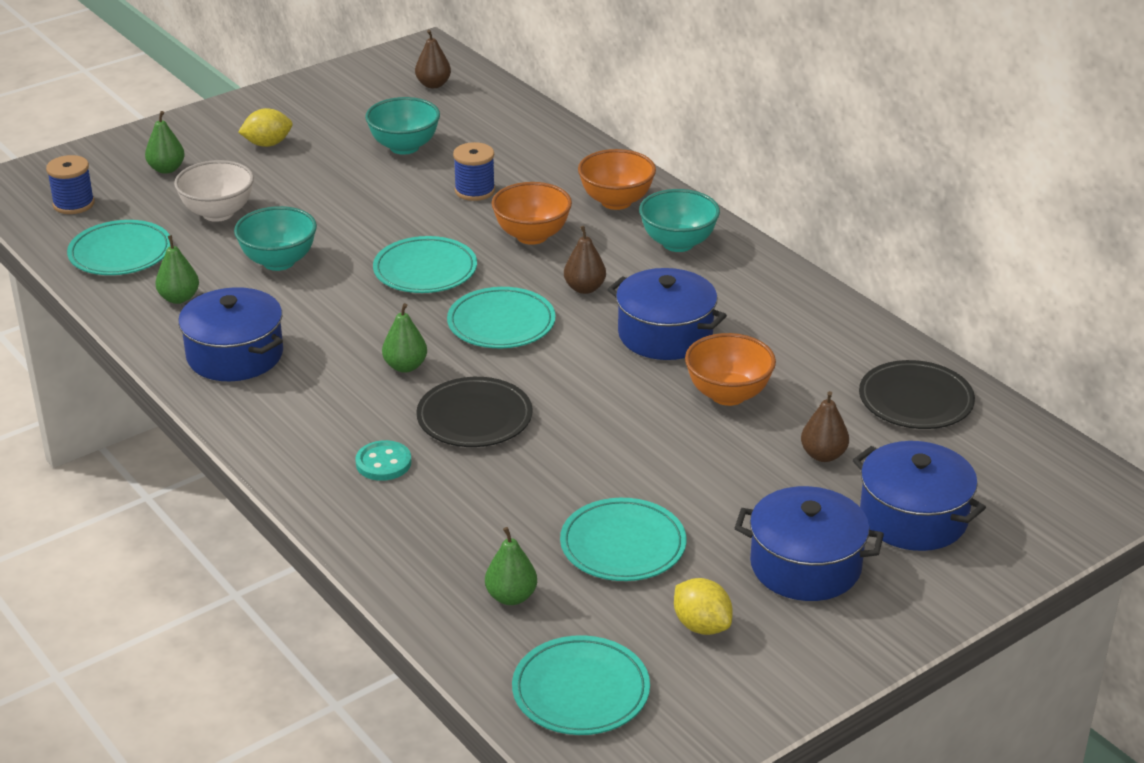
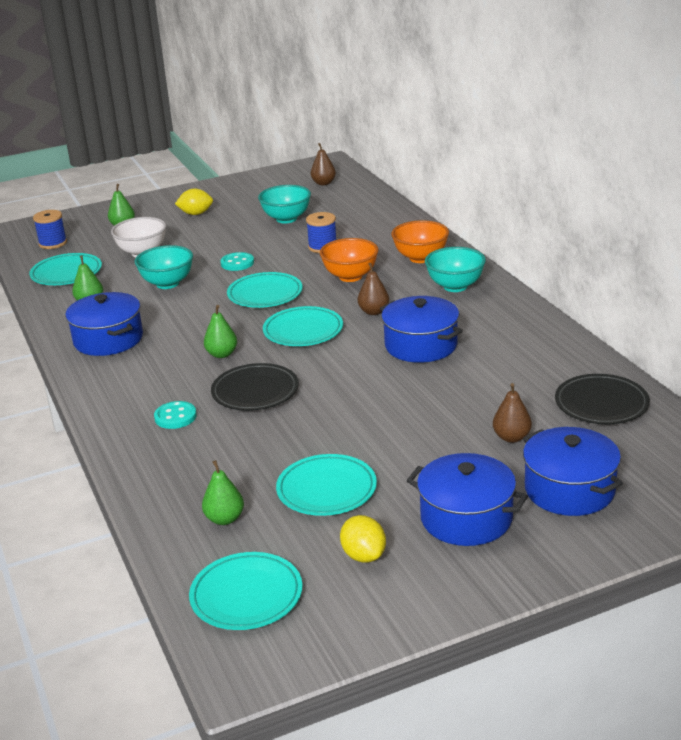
camera: 15 degrees right, 5 degrees down
(364, 223) = (237, 263): none -> turquoise button
(728, 395) = (452, 389): orange bowl -> none

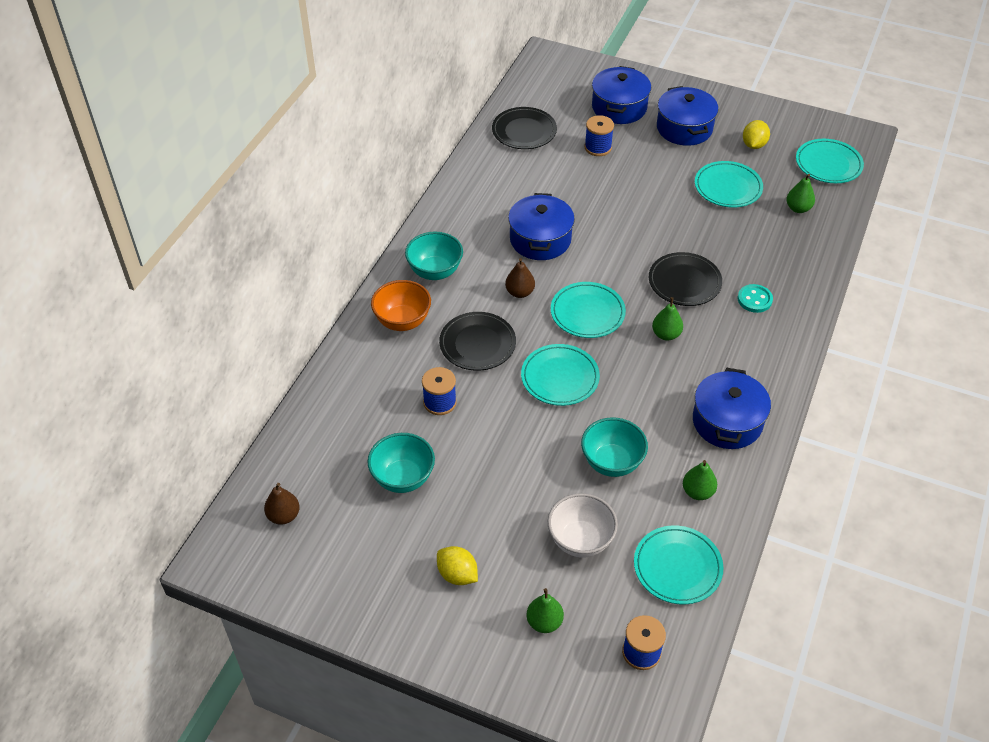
camera: 135 degrees left, 20 degrees up
(237, 263) = (527, 442): turquoise button -> none
(350, 276) = (477, 344): orange bowl -> black plate
(511, 437) = (598, 147): brown pear -> blue spool

